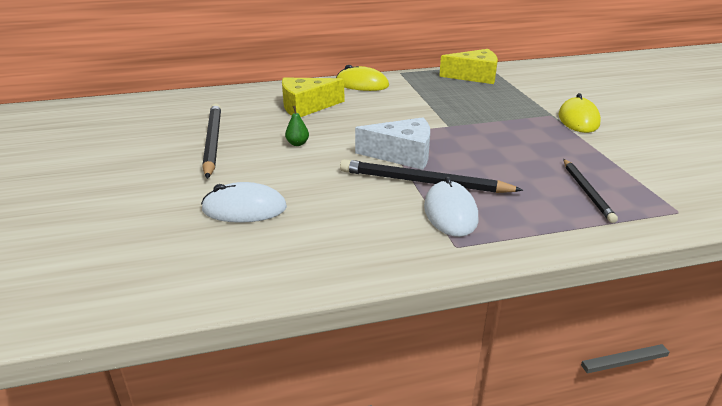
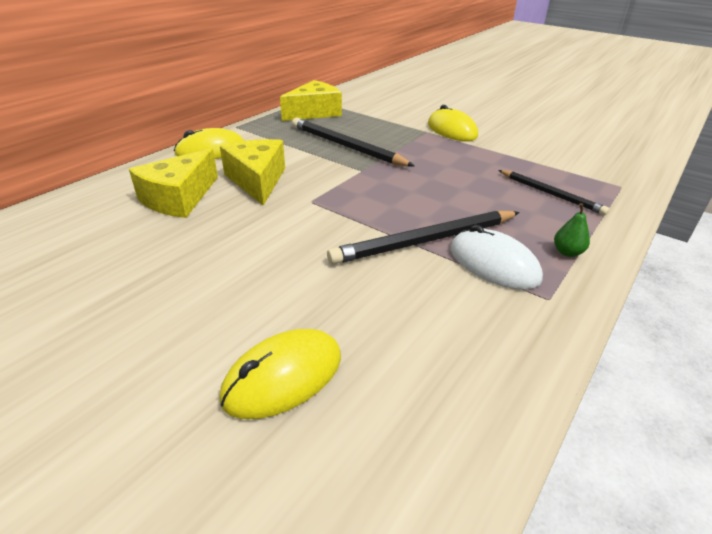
camera: 40 degrees left, 5 degrees up
(213, 142) = (105, 297): black pencil -> black pencil (346, 146)
(244, 208) = (283, 376): white mouse -> yellow mouse
(297, 143) = (231, 250): green pear -> green pear (567, 252)
(365, 110) = (257, 180): none -> yellow cheese
(402, 155) = (364, 218): white cheese -> none

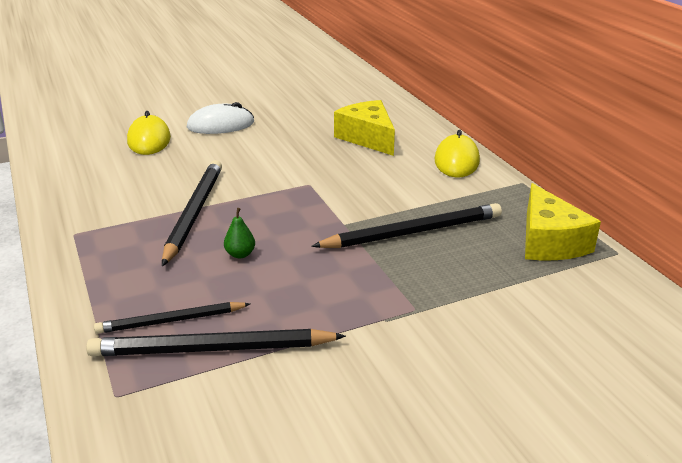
camera: 120 degrees right, 5 degrees down
(257, 180) = (371, 170): yellow cheese -> none
(452, 130) = (407, 336): yellow mouse -> none
(493, 264) = (132, 229): white mouse -> white mouse (220, 125)
(545, 173) = (213, 349): none -> black pencil
(567, 252) = (93, 271): green pear -> green pear (240, 254)

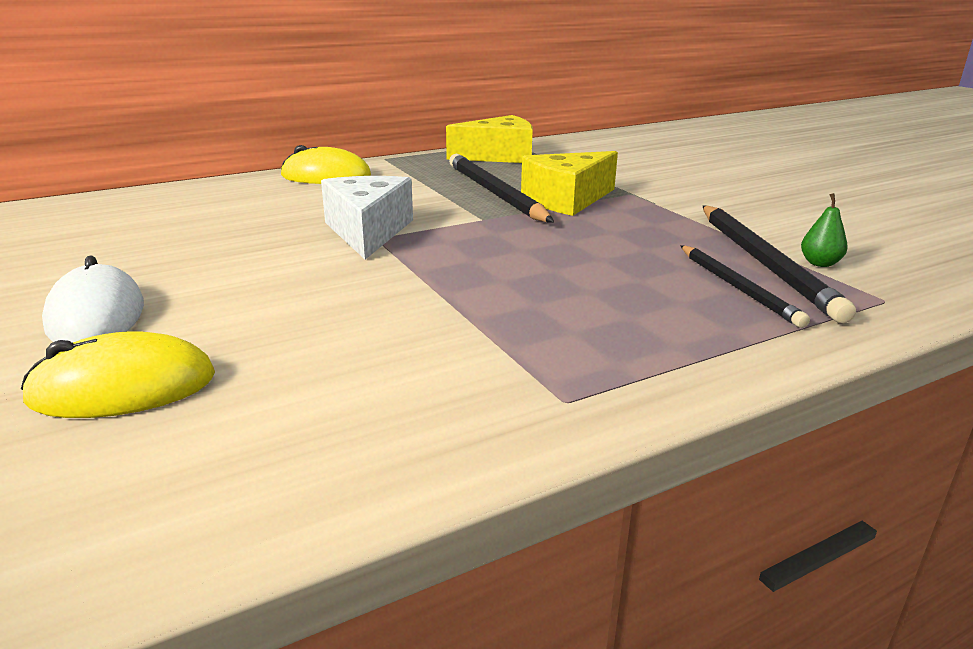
camera: 95 degrees left, 5 degrees down
(194, 213) = (470, 302): black pencil -> none
(240, 254) = (573, 264): green pear -> green pear (820, 263)
(322, 181) = (368, 231): none -> white cheese
(367, 138) = (235, 212): yellow cheese -> yellow cheese (567, 200)

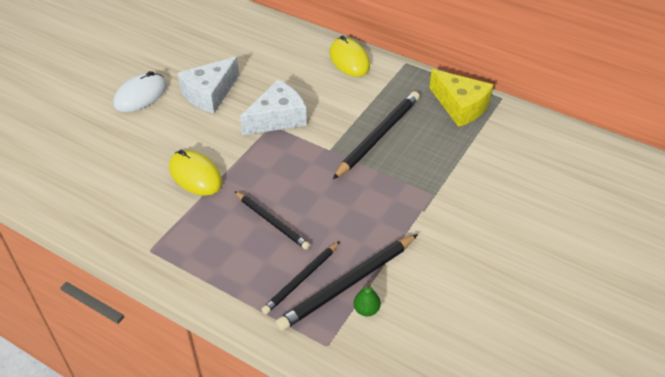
camera: 60 degrees right, 20 degrees up
(123, 387) = (98, 136): yellow mouse -> yellow mouse (195, 175)
(221, 260) = (209, 94): none -> white cheese
(567, 200) = (393, 170): yellow cheese -> none
(593, 281) = (272, 222): none -> black pencil

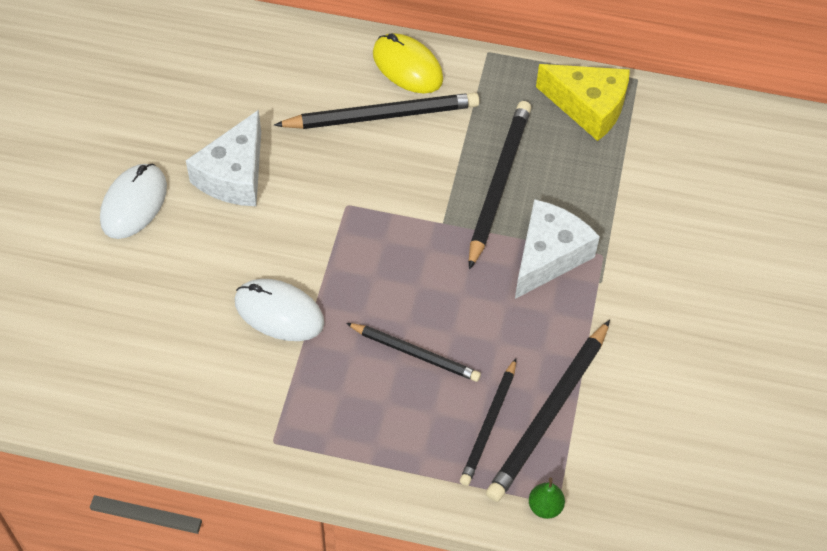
camera: 20 degrees left, 10 degrees up
(195, 175) = (279, 312): yellow mouse -> white mouse
(277, 118) = (350, 190): white cheese -> white cheese (548, 256)
(319, 82) = (381, 116): none -> black pencil
(366, 309) = (585, 441): green pear -> green pear (545, 507)

